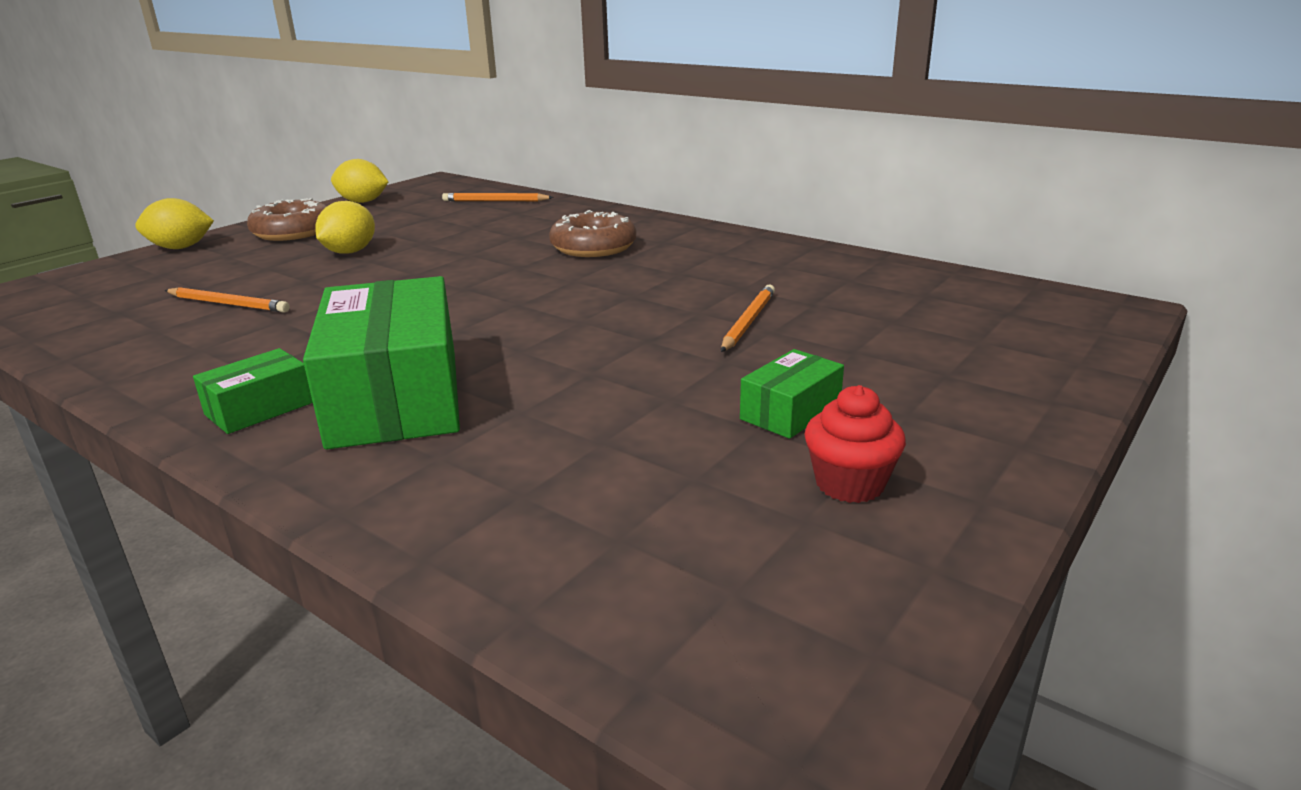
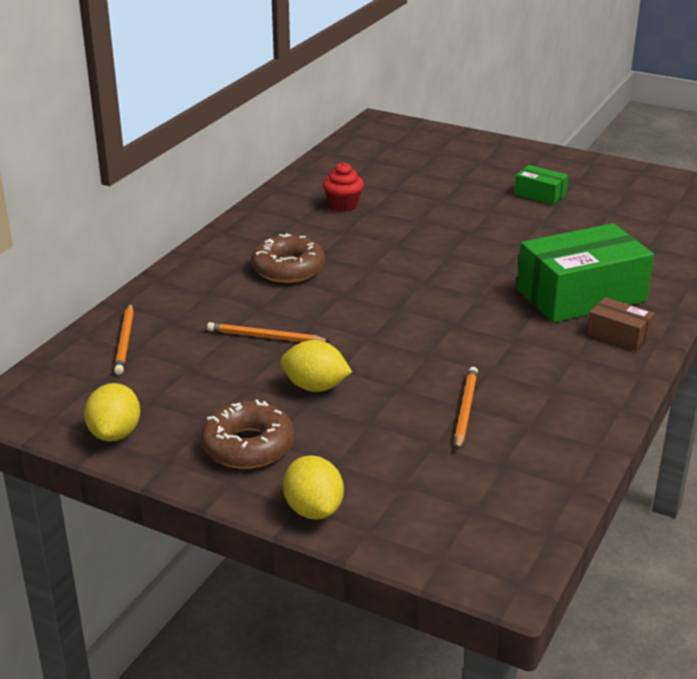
camera: 100 degrees left, 5 degrees up
(259, 409) = (618, 335): green box -> brown box
(748, 321) = (430, 206): orange pencil -> orange pencil (265, 337)
(849, 484) = (595, 183): red cupcake -> red cupcake (343, 205)

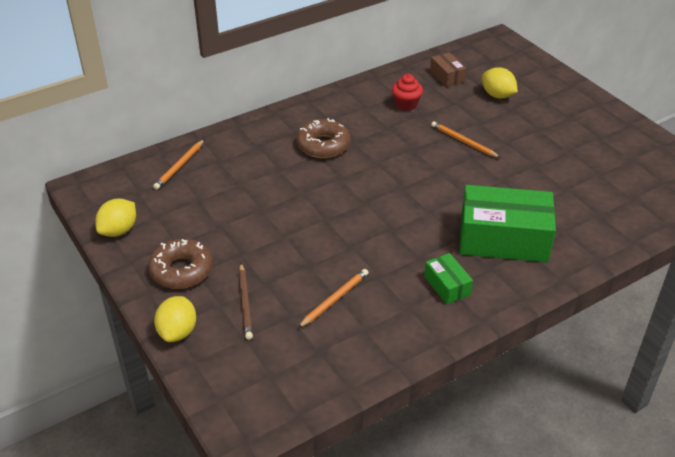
camera: 30 degrees right, 10 degrees up
(265, 337) = (262, 194): orange pencil -> orange pencil (463, 142)
(315, 387) = (258, 243): yellow lemon -> yellow lemon (497, 95)
(365, 450) = (245, 303): none -> brown pencil
(540, 194) = (558, 140): green box -> green box (447, 286)
(618, 335) = (498, 282): brown box -> brown box (447, 76)

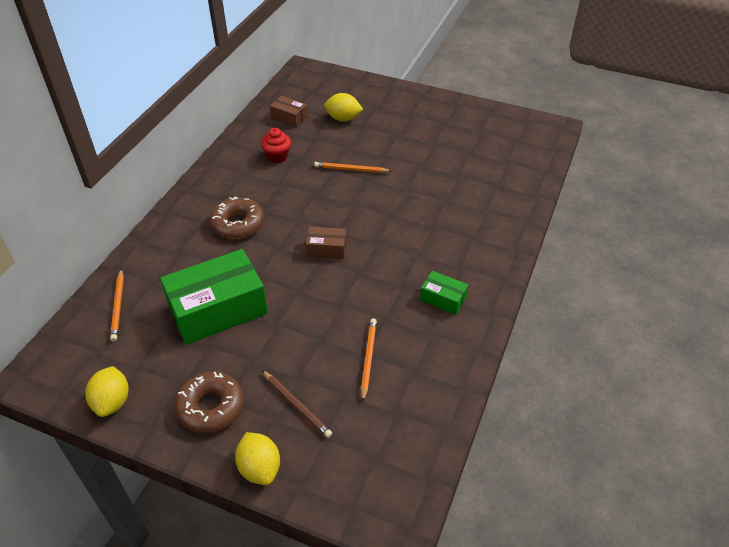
camera: 35 degrees left, 5 degrees up
(379, 197) = (326, 249): none -> brown box
(503, 239) = (449, 238): green box -> green box (218, 309)

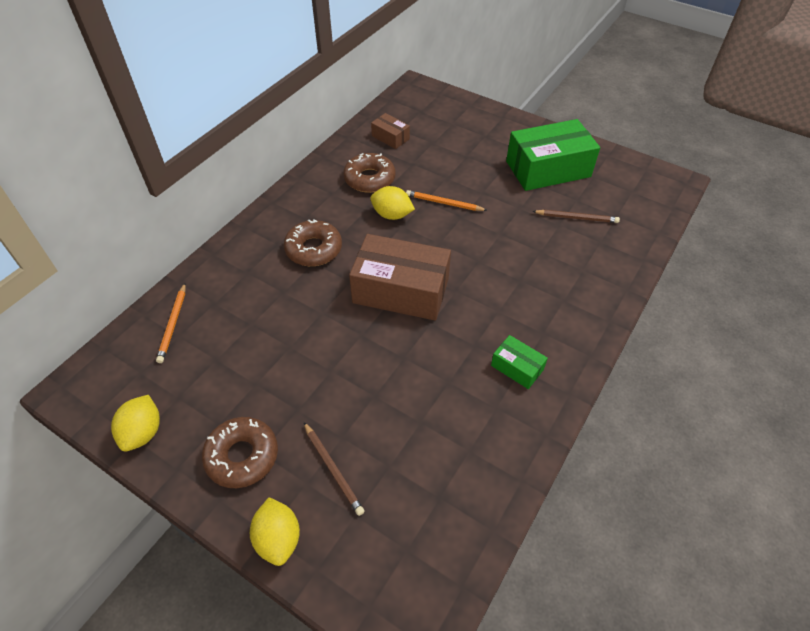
camera: 10 degrees right, 5 degrees up
(218, 309) = (273, 343): green box -> green box (548, 169)
(277, 156) = (369, 179): red cupcake -> brown donut
(326, 249) = (401, 291): brown box -> brown box, size x2.12
(343, 118) = (446, 145): yellow lemon -> yellow lemon (392, 215)
(368, 359) = (421, 427): orange pencil -> none
(472, 168) = (576, 218): none -> brown pencil

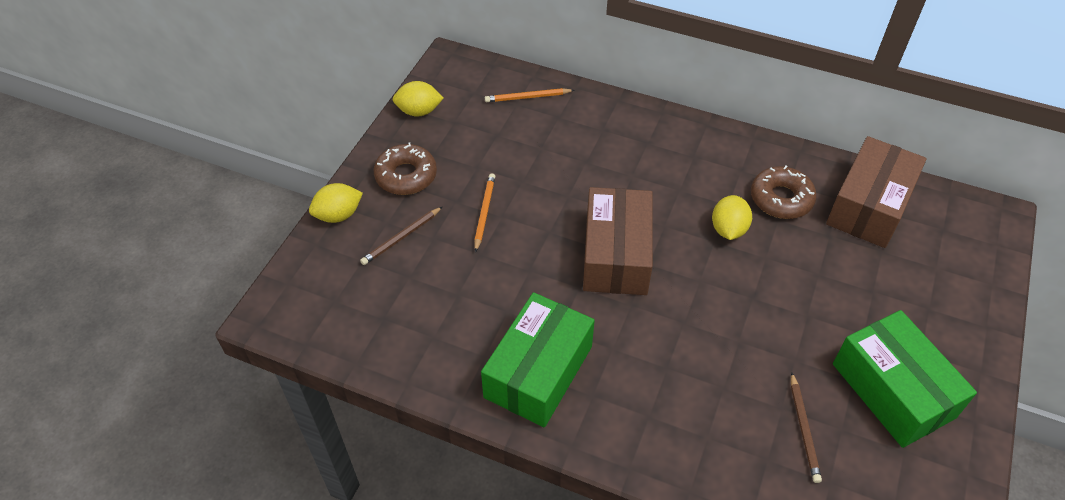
camera: 80 degrees right, 0 degrees up
(313, 249) = (650, 172): brown donut -> none
(390, 137) = (869, 206): brown box -> brown box, size x2.12
(444, 203) = (769, 277): orange pencil -> orange pencil (484, 212)
(517, 367) = (538, 371): green box -> green box, size x2.12

